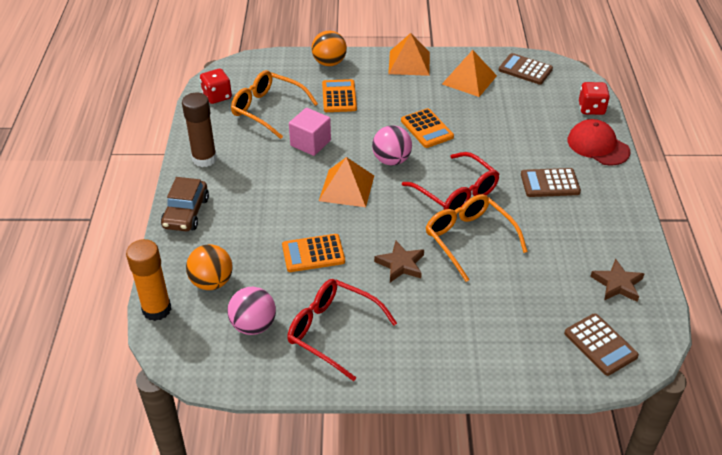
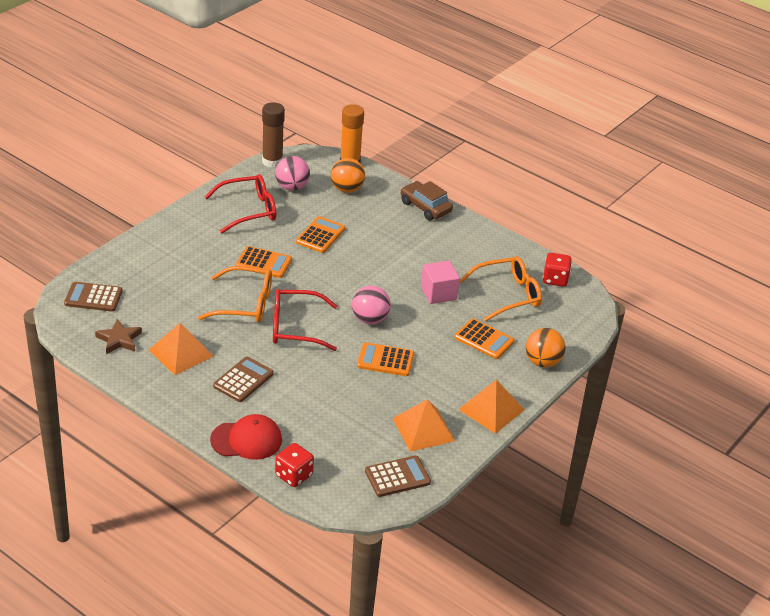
camera: 125 degrees right, 5 degrees down
(204, 159) = (477, 238): brown glue stick -> brown glue stick (272, 161)
(347, 188) = (366, 282): orange pyramid -> orange pyramid (181, 353)
(400, 264) = (264, 263): brown star -> orange calculator

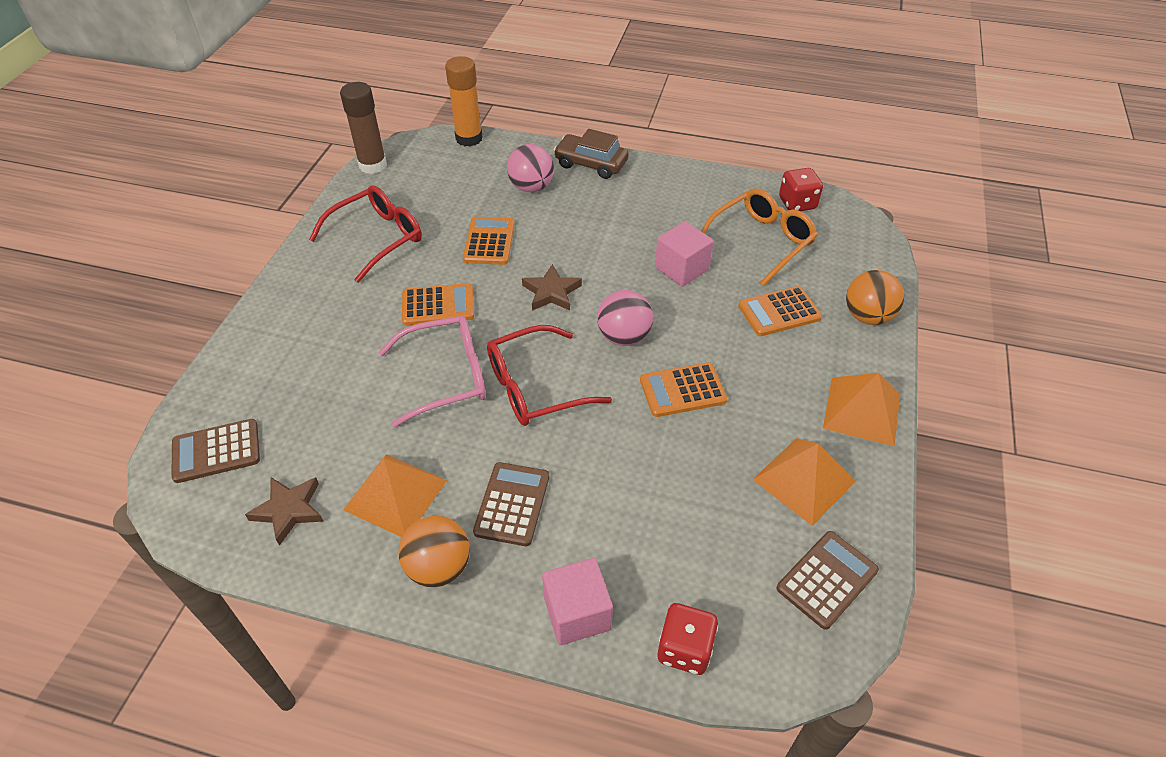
camera: 20 degrees left, 10 degrees up
(245, 304) = (446, 376): orange glasses -> pink glasses
(246, 440) = (577, 613): red cap -> pink cube
(292, 187) = (416, 190): pink ball -> pink ball (531, 187)
(341, 279) = (551, 292): none -> brown star
(347, 189) = (485, 171): orange ball -> orange ball (439, 567)
(484, 339) = (779, 312): orange calculator -> orange calculator turned 150 degrees clockwise

